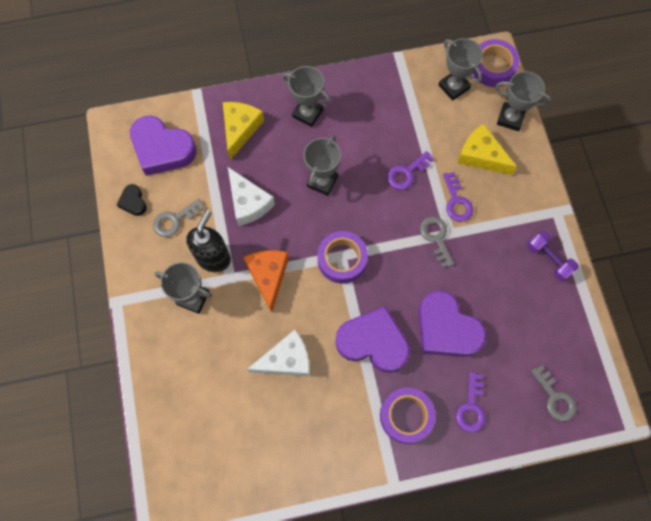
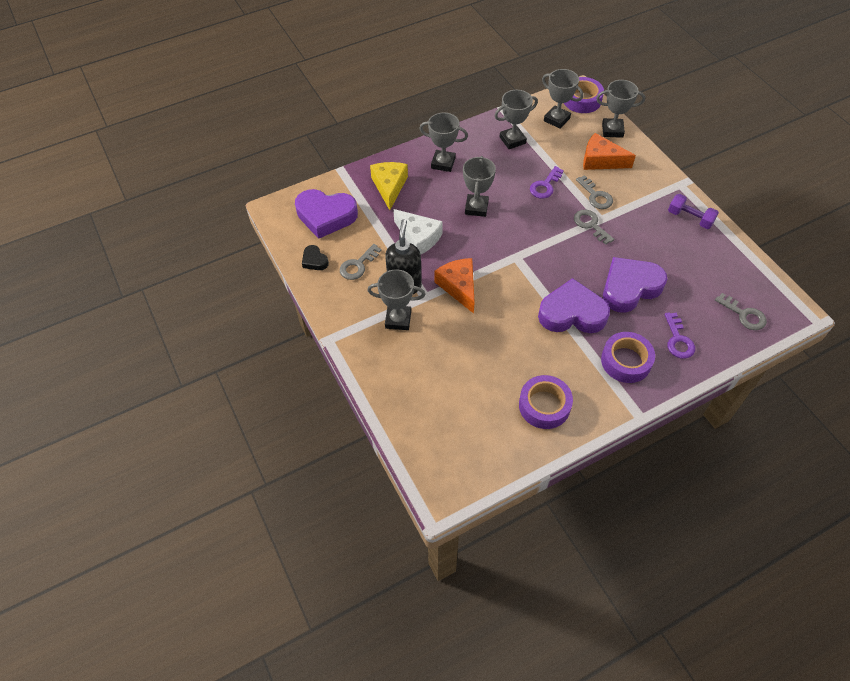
camera: 15 degrees left, 15 degrees down
(286, 359) = (502, 345): white cheese -> none
(342, 259) = (518, 259): purple tape -> purple tape (544, 405)
(394, 102) = (512, 140): none -> grey trophy
(446, 329) = (630, 288): purple heart -> purple heart turned 120 degrees clockwise
(456, 201) = (596, 196): purple key -> grey key
(481, 156) = (601, 160): yellow cheese -> orange cheese

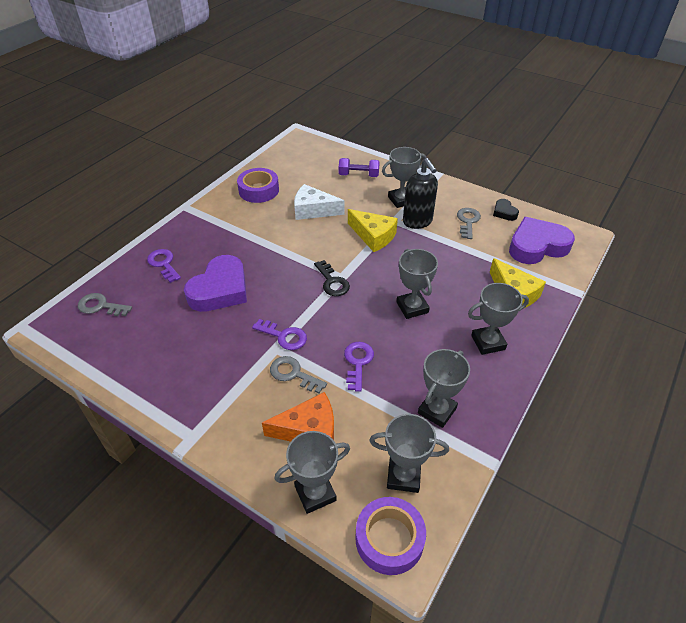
camera: 150 degrees right, 10 degrees down
(314, 260) = (504, 212): black heart -> black heart turned 135 degrees counterclockwise
(418, 237) = (441, 260): white cheese -> white cheese (313, 210)
(459, 287) = (373, 236): orange cheese -> yellow cheese
(527, 255) = (332, 282): none -> black key
(572, 313) = (265, 251): purple heart -> none
(590, 225) = (284, 336): grey key -> purple key
(626, 361) = (206, 234): purple tape -> none
(690, 218) = (171, 391): purple dumbbell -> purple dumbbell (358, 175)

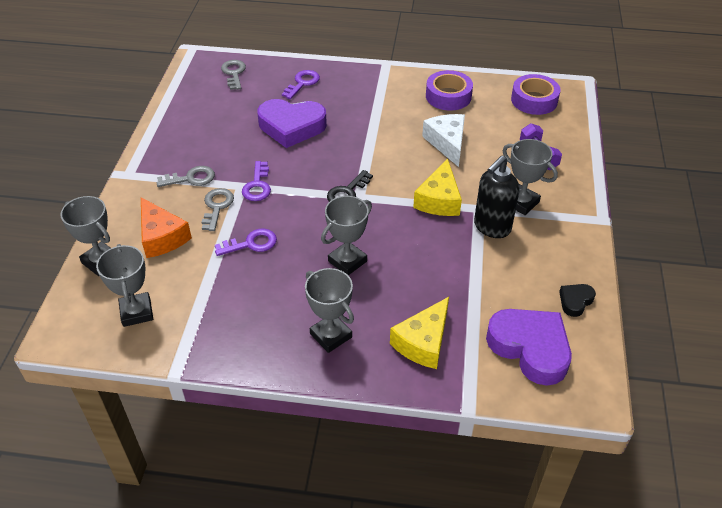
camera: 65 degrees right, 0 degrees up
(389, 539) = (73, 320): purple tape -> purple tape (534, 100)
(437, 410) = (219, 316): grey trophy -> none
(468, 221) = (528, 270): grey key -> grey key (191, 178)

